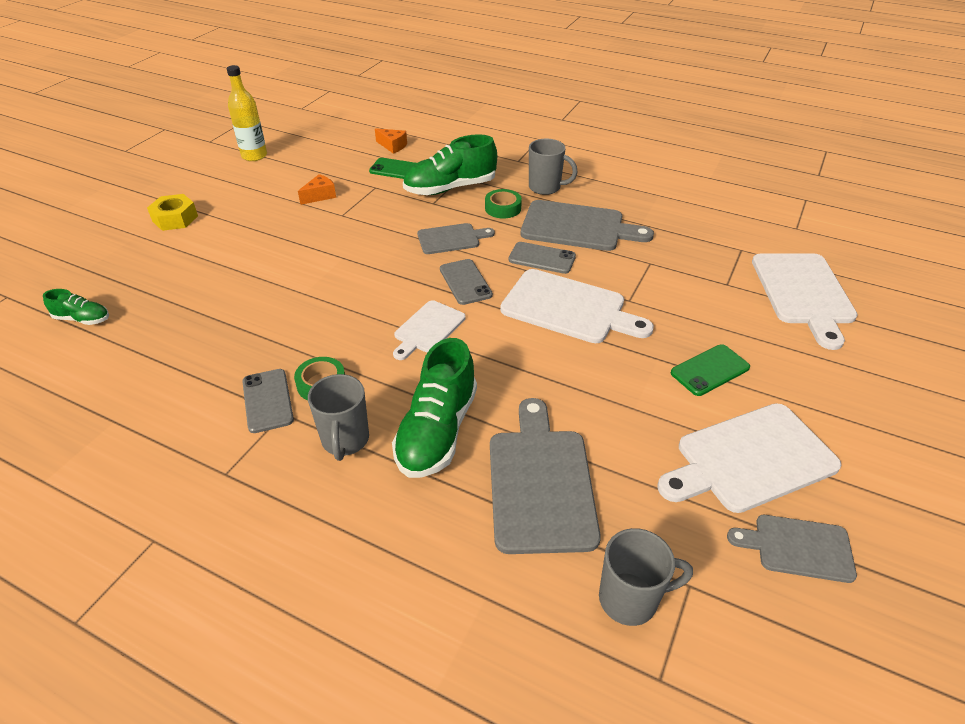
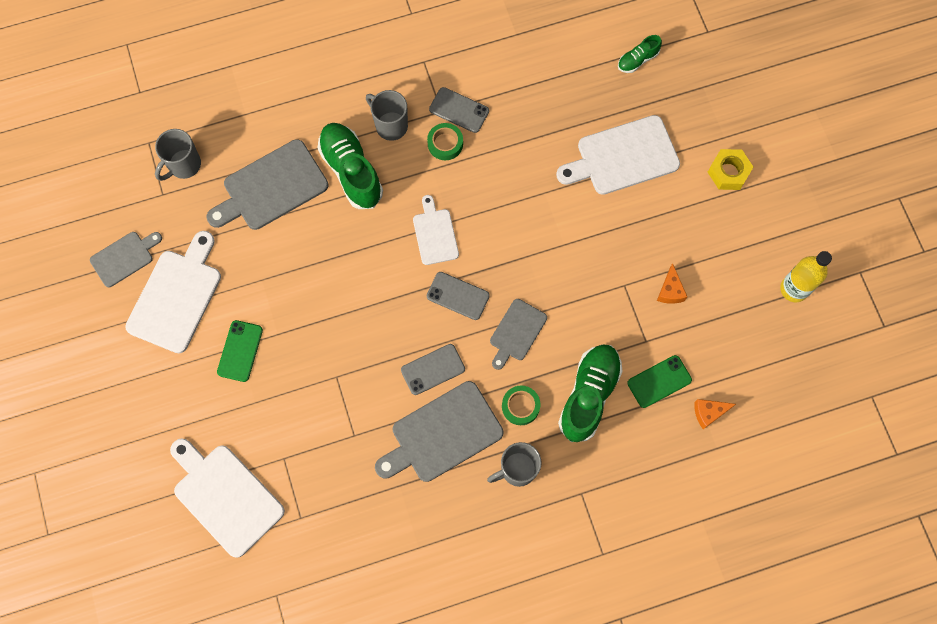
camera: 135 degrees right, 30 degrees up
(540, 483) = (271, 187): grey cutting board -> grey cutting board turned 105 degrees clockwise
(568, 308) = (368, 332): white cutting board -> white cutting board (623, 157)

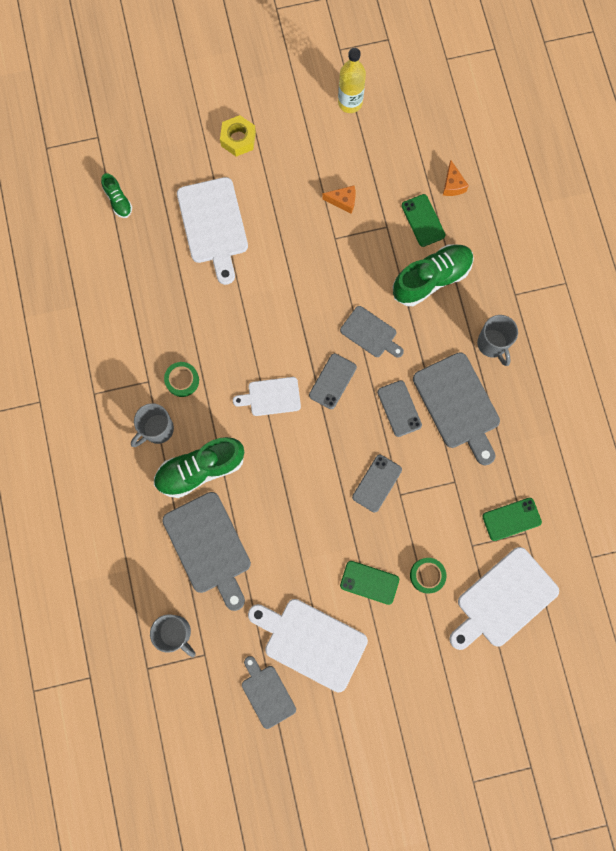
camera: 85 degrees left, 5 degrees up
(315, 501) = (511, 519): none -> green phone
(459, 110) = (149, 365): grey phone -> grey phone (377, 483)
(520, 406) = (437, 336): green tape -> green tape (427, 575)
(588, 395) = (431, 279): green shoe -> green shoe turned 120 degrees clockwise

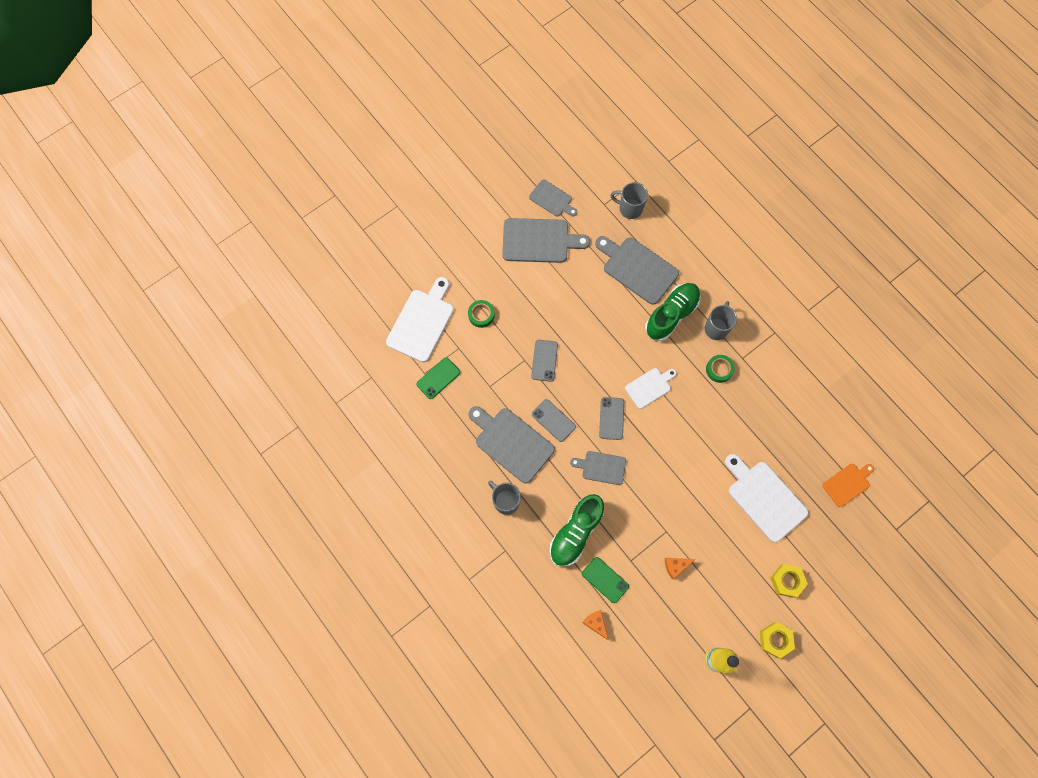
camera: 155 degrees right, 5 degrees down
(118, 200) = (847, 483): green shoe -> orange cutting board
(281, 94) = (775, 640): none -> yellow nut
(311, 642) = (539, 241): white cutting board -> grey cutting board
(369, 582) = (518, 293): green phone -> none

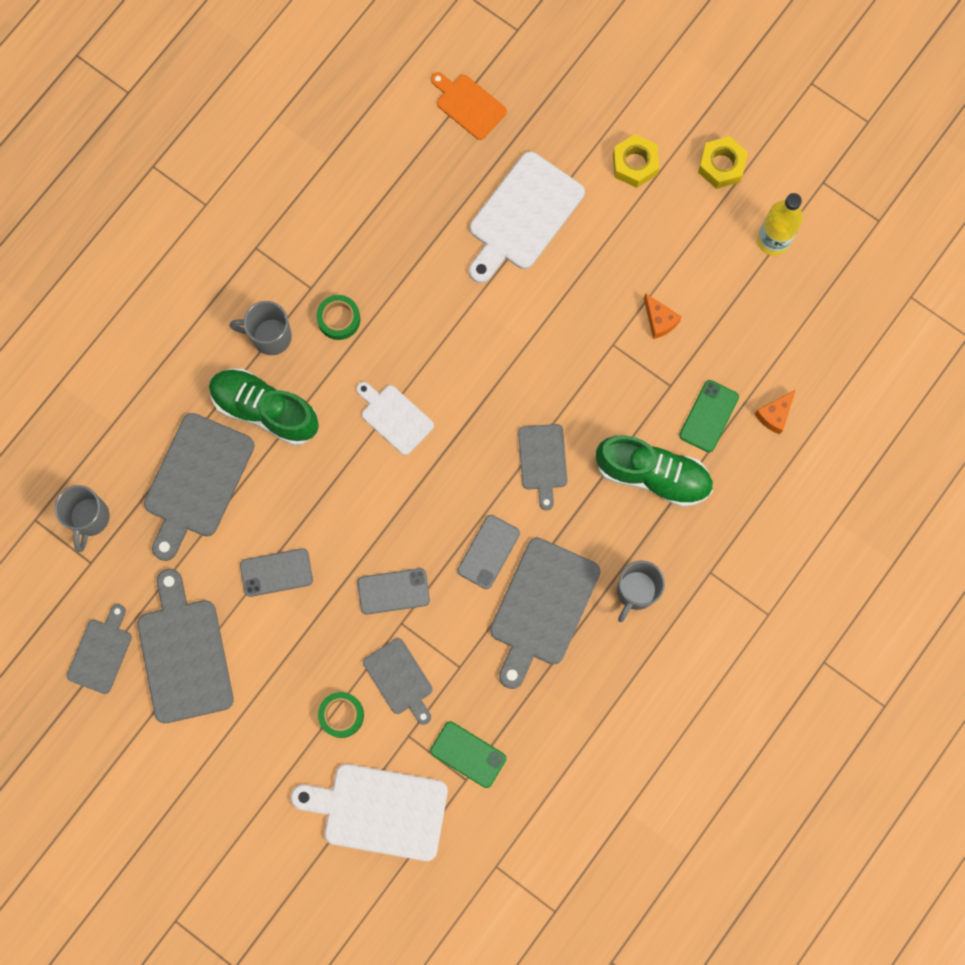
camera: 105 degrees left, 5 degrees up
(492, 351) = (400, 679): none -> grey cutting board
(611, 418) = (461, 464): grey phone -> grey phone (276, 572)

